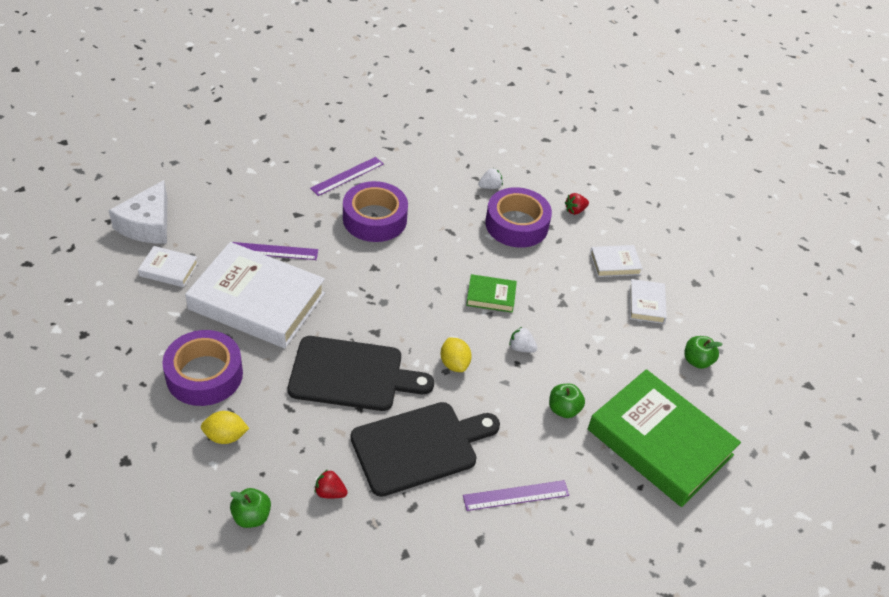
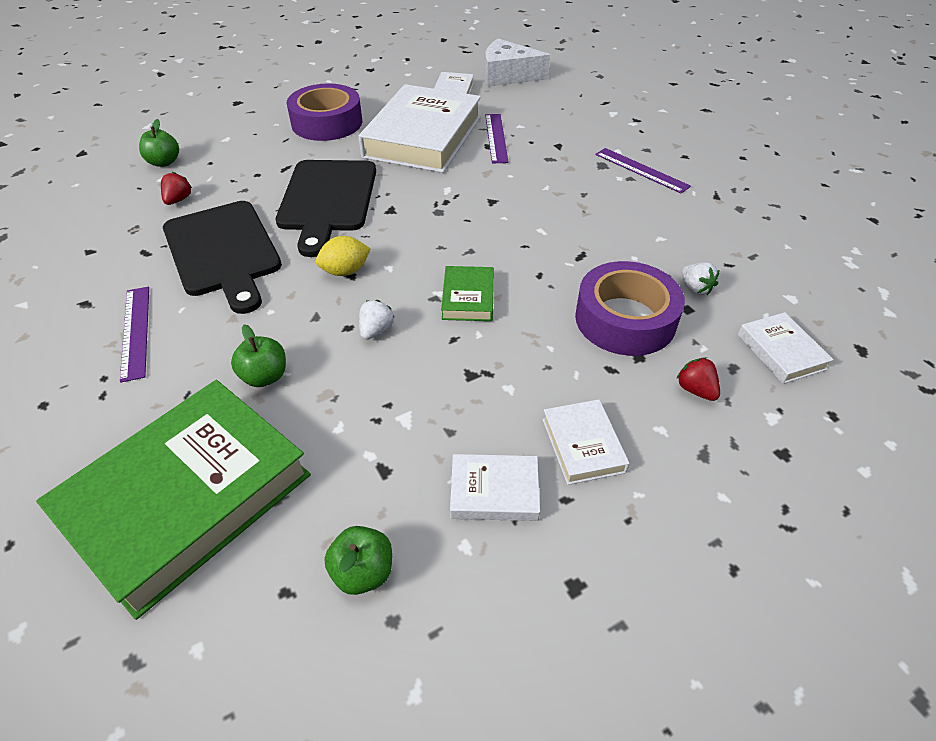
camera: 90 degrees right, 0 degrees up
(225, 436) = (255, 140): yellow lemon -> none
(375, 219) = (575, 195): purple tape -> none
(546, 169) = (781, 352): none -> white book

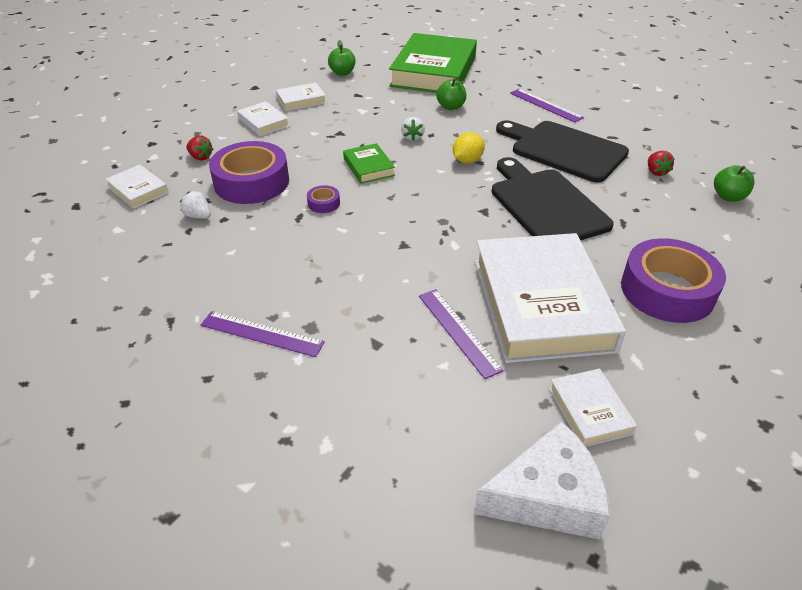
camera: 155 degrees right, 5 degrees down
(547, 264) = (323, 203): none -> purple tape

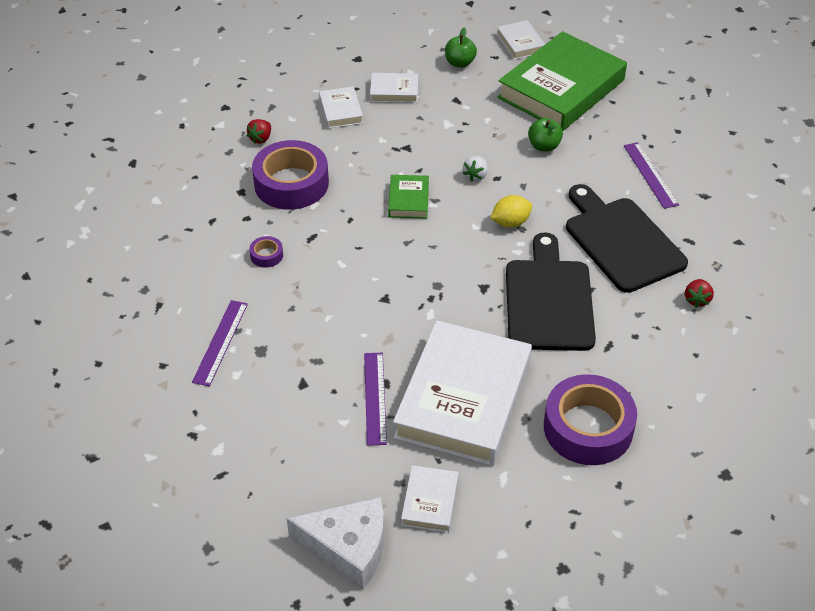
camera: 25 degrees right, 5 degrees up
(138, 190) = (190, 161): white book -> white book (520, 43)
(198, 216) = (227, 207): white strawberry -> none
(200, 157) = (261, 139): red strawberry -> red strawberry turned 60 degrees clockwise
(261, 333) = (220, 342): purple ruler -> purple ruler turned 60 degrees clockwise
(323, 203) = (342, 229): purple tape -> purple tape (266, 255)
(728, 197) = (746, 354): green apple -> none

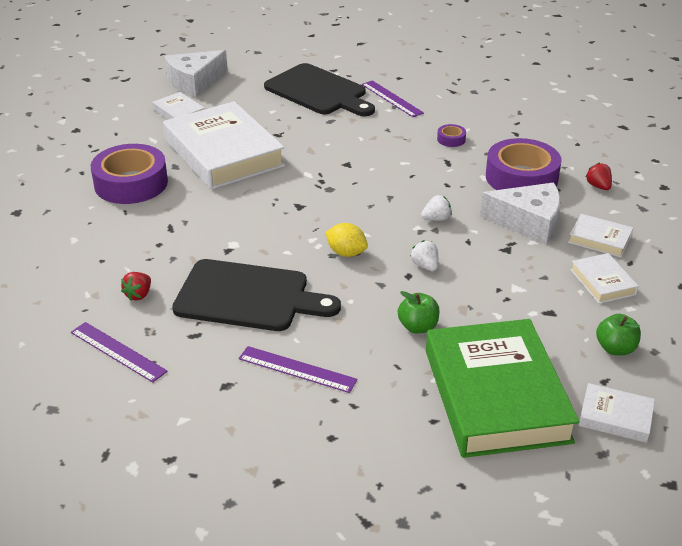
camera: 130 degrees right, 10 degrees down
(357, 152) = (528, 222): none -> white cheese
(375, 398) = (272, 127): purple ruler -> purple ruler (118, 351)
(394, 91) = (603, 282): white book -> white book turned 60 degrees counterclockwise
(408, 200) = (436, 219): green book -> white strawberry
(510, 223) = (346, 253): yellow lemon -> yellow lemon turned 75 degrees counterclockwise
(549, 300) = (246, 226): black cutting board -> black cutting board (318, 91)
(697, 300) = (139, 295): red strawberry -> red strawberry turned 120 degrees counterclockwise

